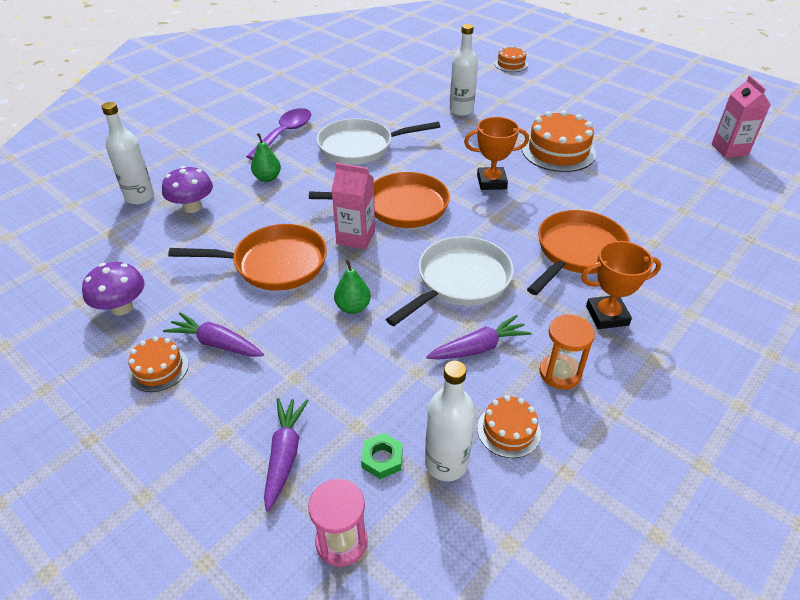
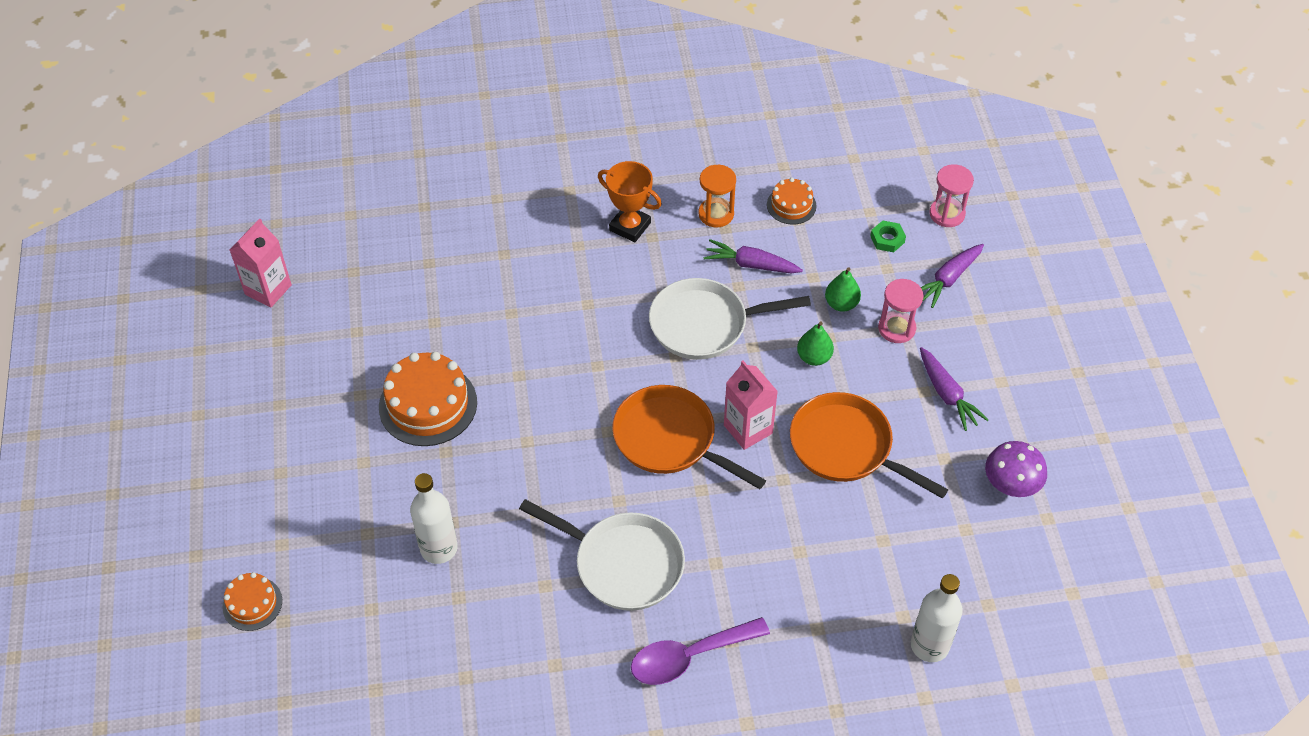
camera: 140 degrees left, 10 degrees up
(158, 368) = (1004, 400): orange cake -> none
(192, 207) = (880, 586): purple mushroom -> none
(267, 178) = (769, 581): green pear -> green pear (841, 304)
(301, 372) = (896, 328): none -> pink hourglass
(446, 463) = (850, 213): white bottle -> none
(491, 182) = (548, 410): orange trophy -> none
(577, 252) = (577, 286): orange pan -> none

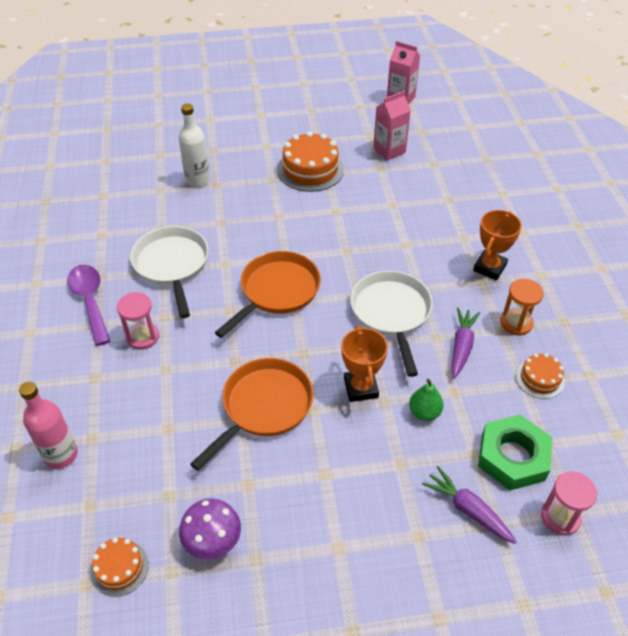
camera: 90 degrees right, 5 degrees down
(252, 604) = (172, 112): orange cake -> orange cake (119, 568)
(622, 563) = (172, 266): white pan -> white pan turned 135 degrees clockwise
(748, 429) = (285, 339): pink carton -> pink carton (389, 150)
(814, 357) = (361, 388): green pear -> orange trophy
(887, 239) = (512, 457): green nut -> green nut, size x2.13
(896, 328) = (399, 456): pink hourglass -> pink hourglass (142, 337)
(929, 645) = (61, 455): white bottle -> pink bottle
(947, 394) = (321, 494): purple carrot -> none

